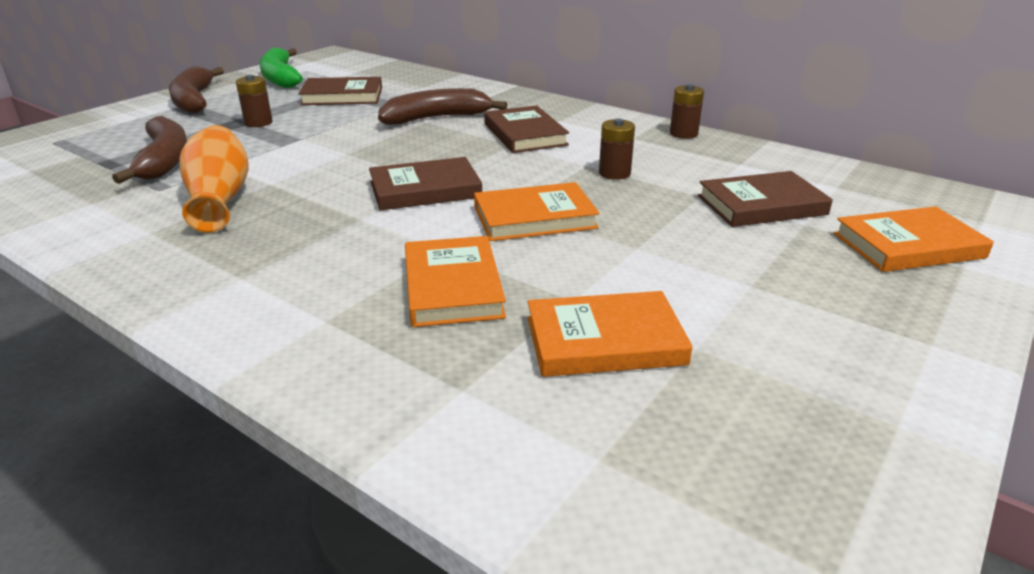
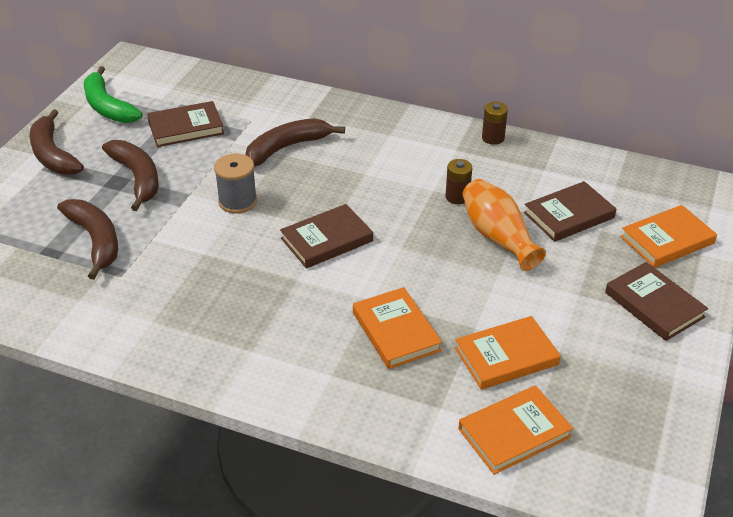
camera: 15 degrees left, 10 degrees up
(219, 199) = (177, 278): orange vase -> orange vase (498, 237)
(258, 122) = (137, 178): brown battery -> brown banana
(348, 149) = (237, 201): none -> grey spool
(525, 134) = (370, 159): brown book -> brown book (654, 305)
(534, 218) = (420, 256): orange book -> orange book (514, 433)

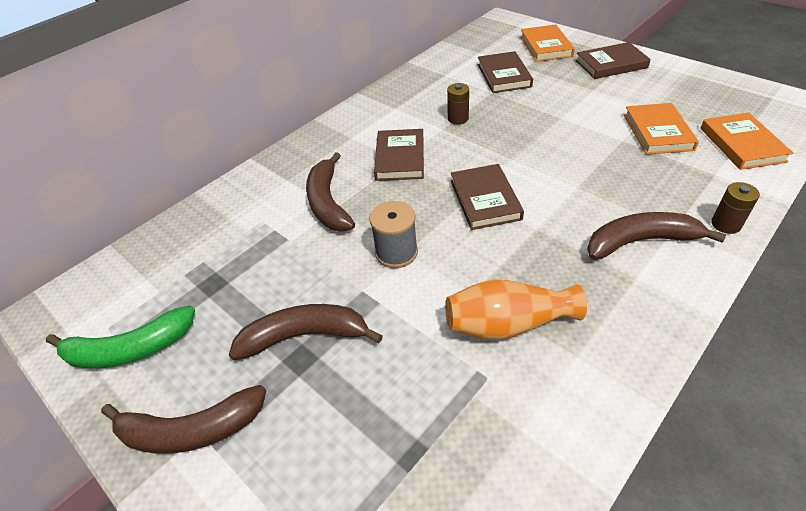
camera: 65 degrees left, 5 degrees up
(95, 240) = (408, 397): brown banana -> brown banana (640, 241)
(186, 128) = (236, 276): brown book -> brown book (400, 158)
(396, 331) = (621, 180): orange book -> none
(493, 138) = (391, 88): brown battery -> brown battery (725, 224)
(498, 237) = (517, 109): orange vase -> orange vase (507, 324)

